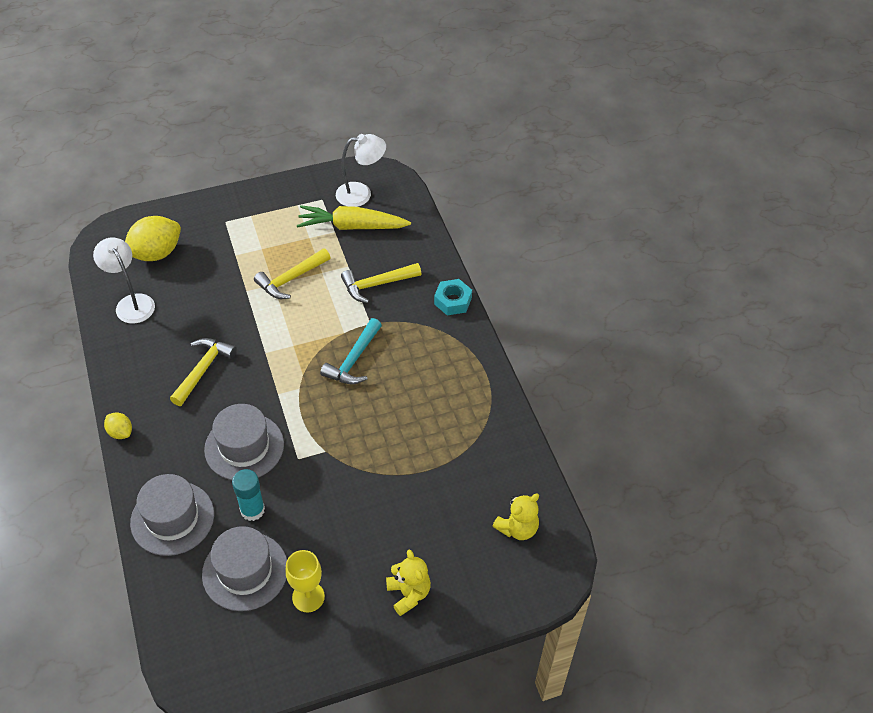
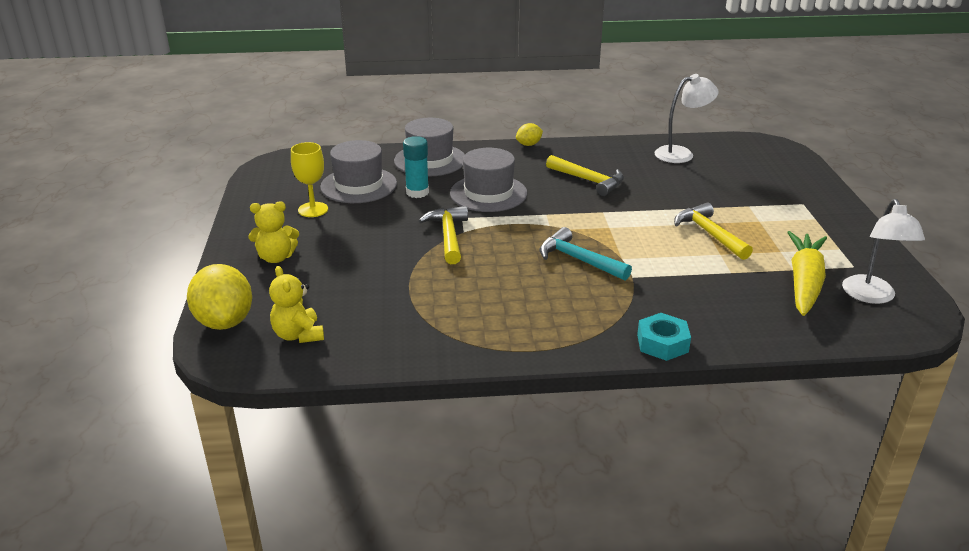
camera: 105 degrees right, 20 degrees down
(156, 253) = (749, 167): yellow lemon -> yellow lemon (224, 321)
(376, 285) = (697, 288): yellow hammer -> yellow hammer (448, 236)

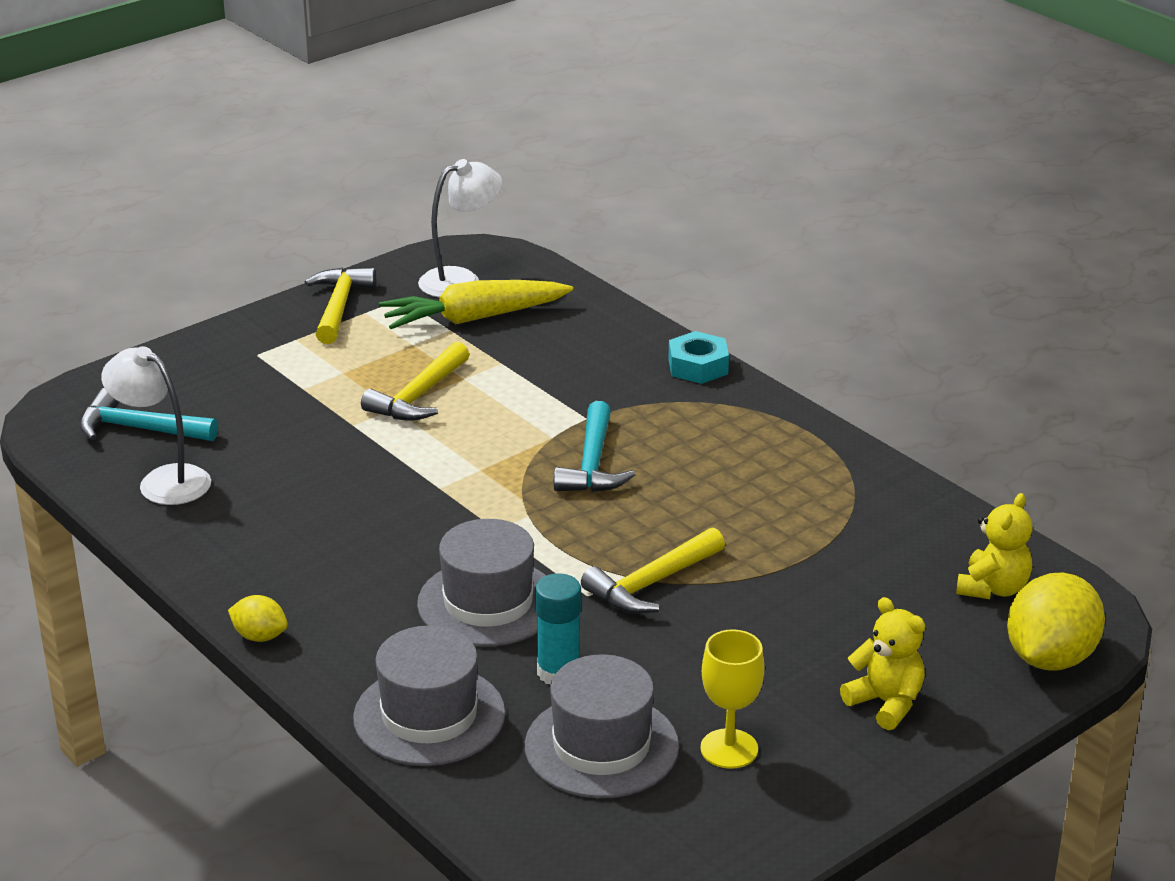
camera: 125 degrees left, 0 degrees up
(589, 181) = (349, 530): yellow hammer -> yellow hammer (339, 306)
(738, 158) = (139, 429): none -> turquoise hammer

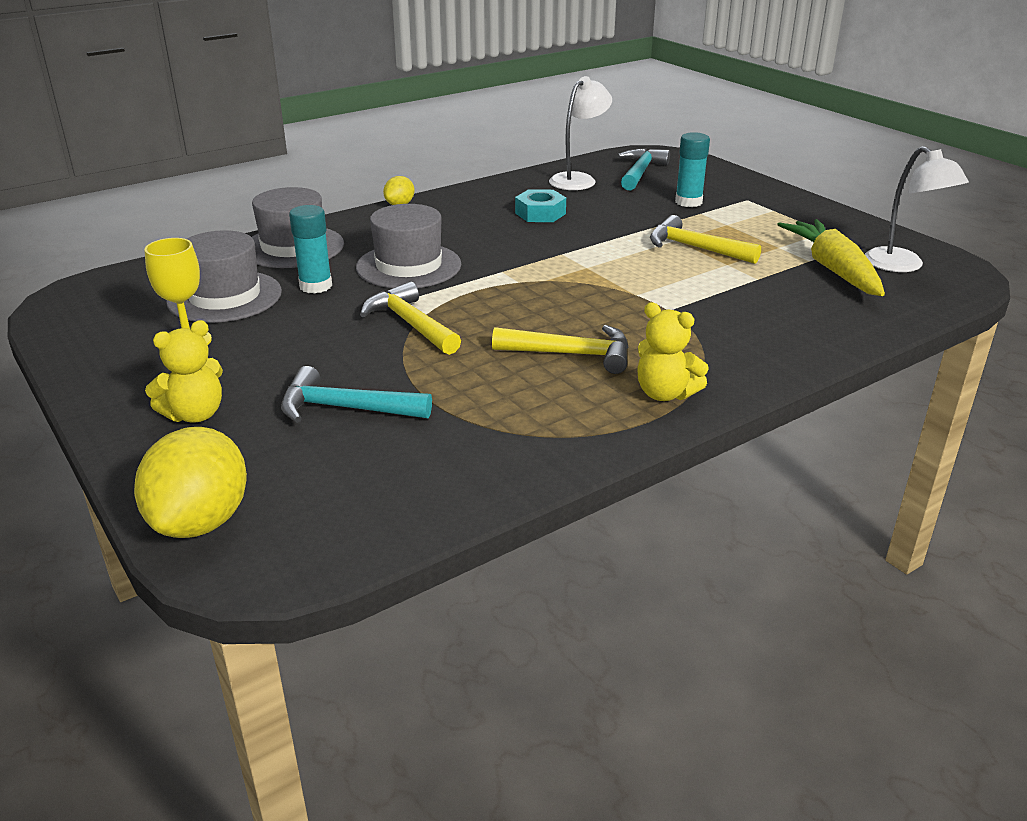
camera: 95 degrees right, 0 degrees up
(264, 395) = (688, 202): none -> turquoise glue stick
(339, 306) = (831, 223): yellow hammer -> yellow hammer (572, 354)
(592, 464) = (592, 309): turquoise hammer -> turquoise hammer (345, 408)
(698, 366) = (775, 367): turquoise nut -> turquoise nut (540, 213)
(993, 588) = (335, 501): yellow teddy bear -> yellow teddy bear (665, 393)
(1050, 658) = (201, 521): yellow lemon -> yellow lemon turned 60 degrees clockwise

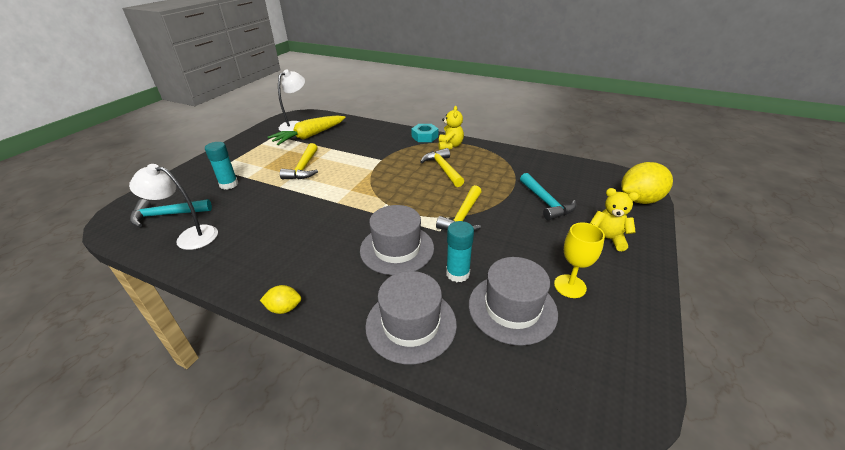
camera: 120 degrees left, 5 degrees up
(540, 213) = (273, 230): turquoise nut -> turquoise nut (425, 137)

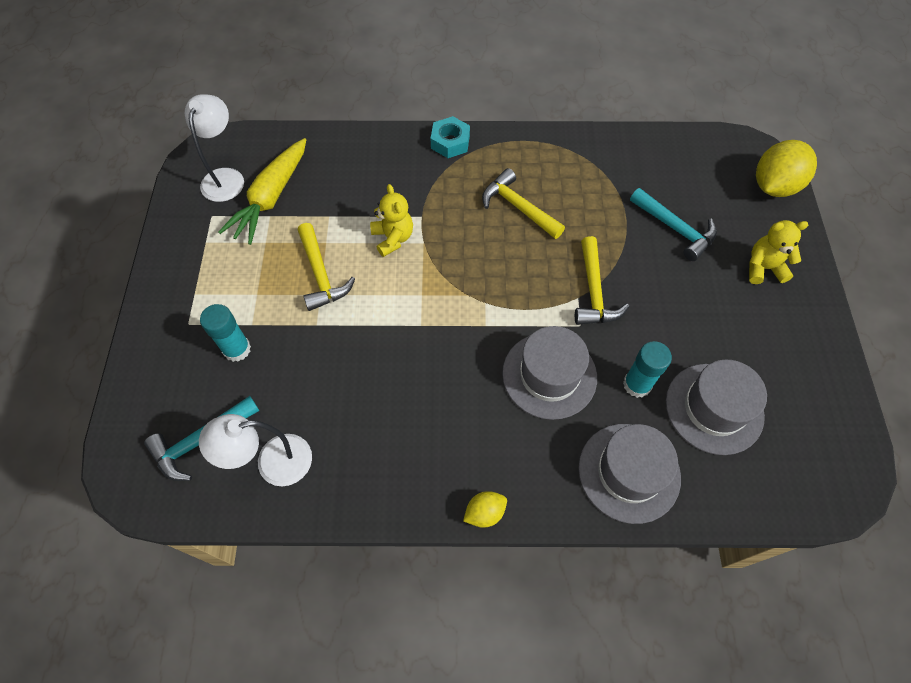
camera: 25 degrees left, 25 degrees up
(450, 146) = (498, 152): yellow teddy bear -> yellow teddy bear (393, 238)
(570, 286) = (754, 354): yellow goblet -> none

